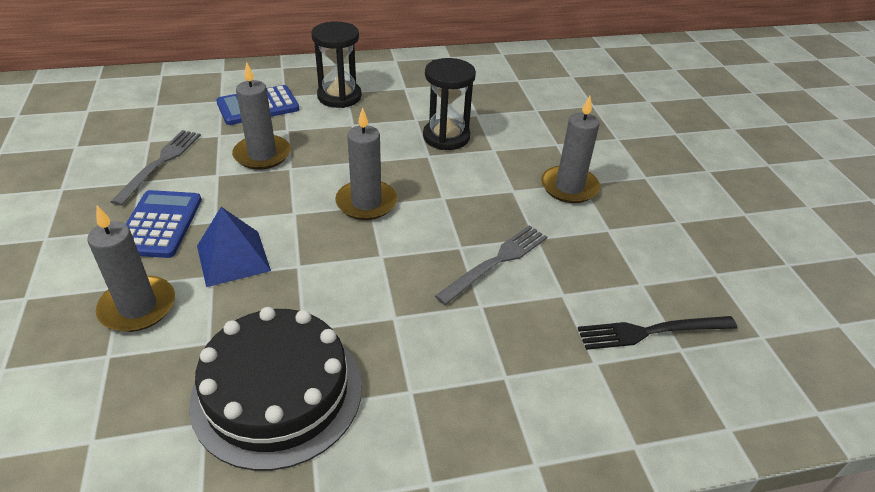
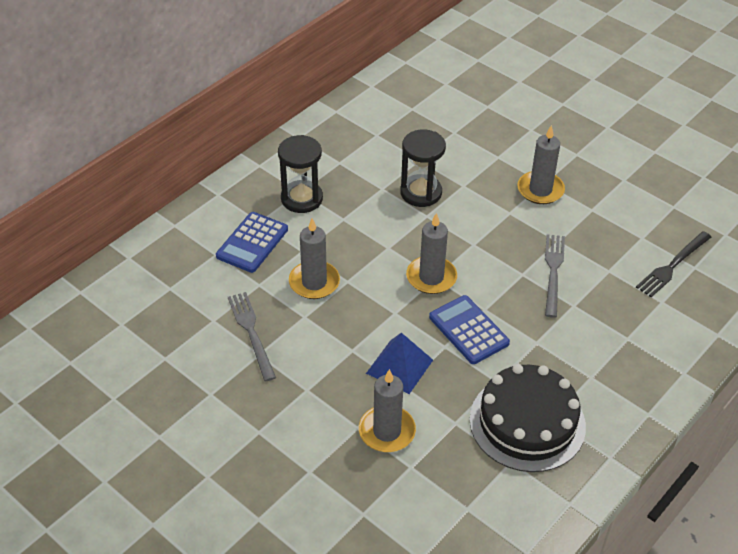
camera: 35 degrees left, 5 degrees up
(159, 224) = (320, 375): blue calculator -> blue calculator (469, 330)

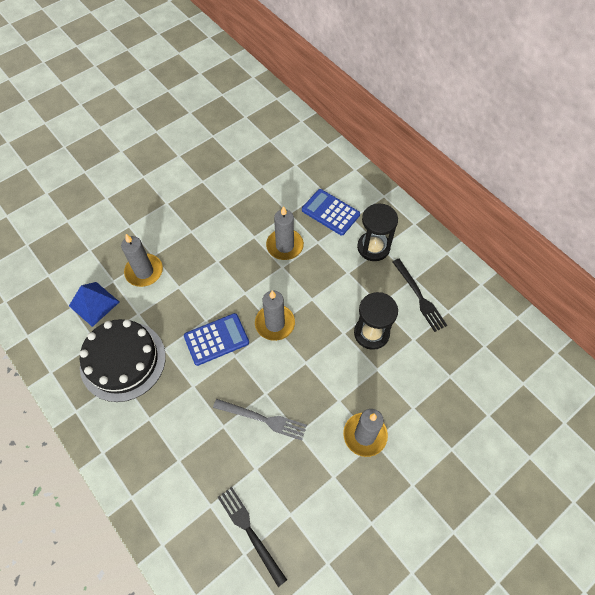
camera: 100 degrees right, 15 degrees up
(251, 333) = (246, 205): grey fork -> none
(363, 157) = (419, 297): none -> black fork
(399, 366) = (195, 288): blue pyramid -> blue pyramid (94, 304)

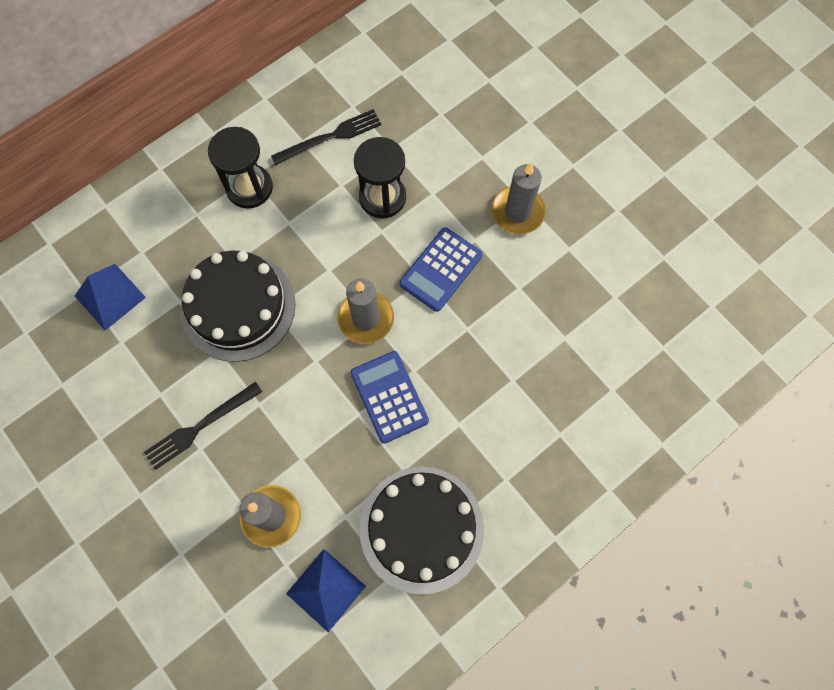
camera: 90 degrees left, 10 degrees up
(250, 532) = (638, 342): black fork -> black fork (200, 426)
(263, 419) = (502, 331): grey fork -> none
(285, 246) = (238, 306): grey candle -> black cake
(292, 177) = (110, 296): none -> blue pyramid
(330, 212) = (183, 242): blue calculator -> blue calculator (440, 269)

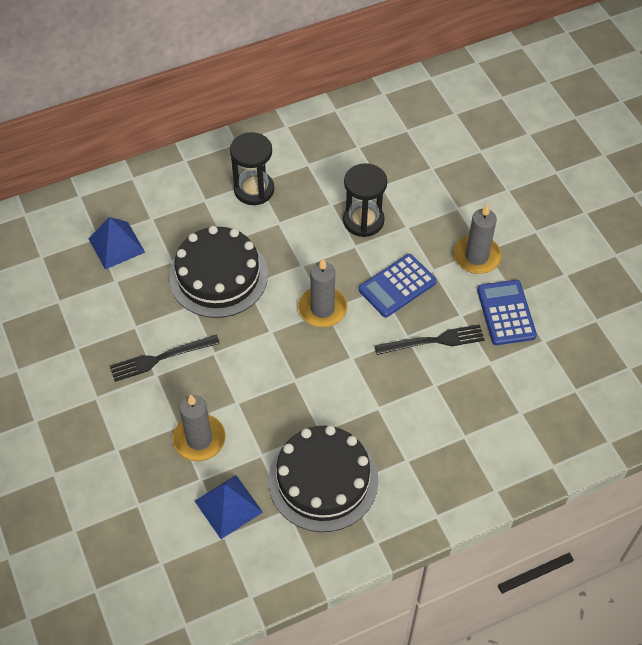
camera: 15 degrees right, 15 degrees down
(330, 137) = (332, 166): black fork -> black fork (433, 341)
(389, 397) = (325, 372): blue calculator -> blue calculator (506, 313)

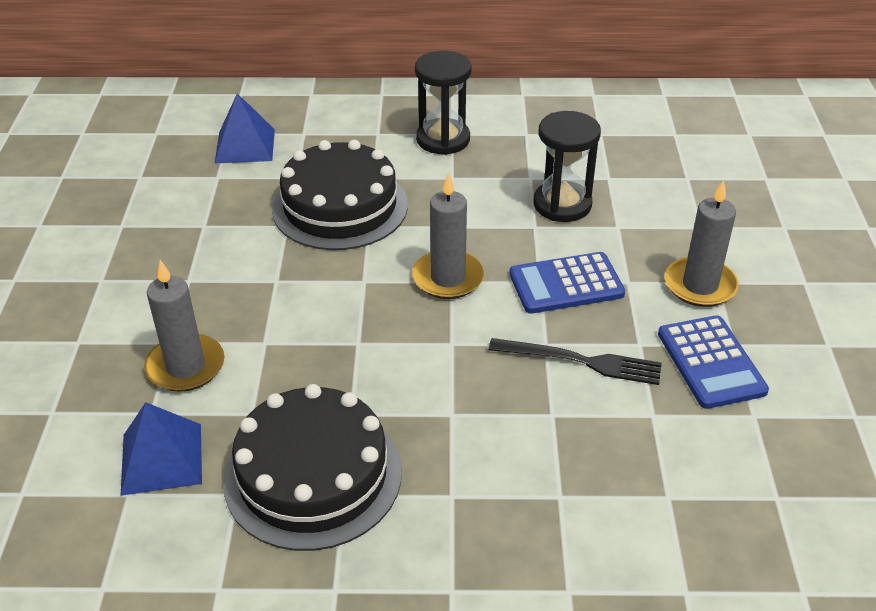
camera: 25 degrees right, 15 degrees down
(161, 358) = (208, 265): black fork -> none
(506, 313) = (710, 362): blue calculator -> blue calculator turned 150 degrees clockwise

